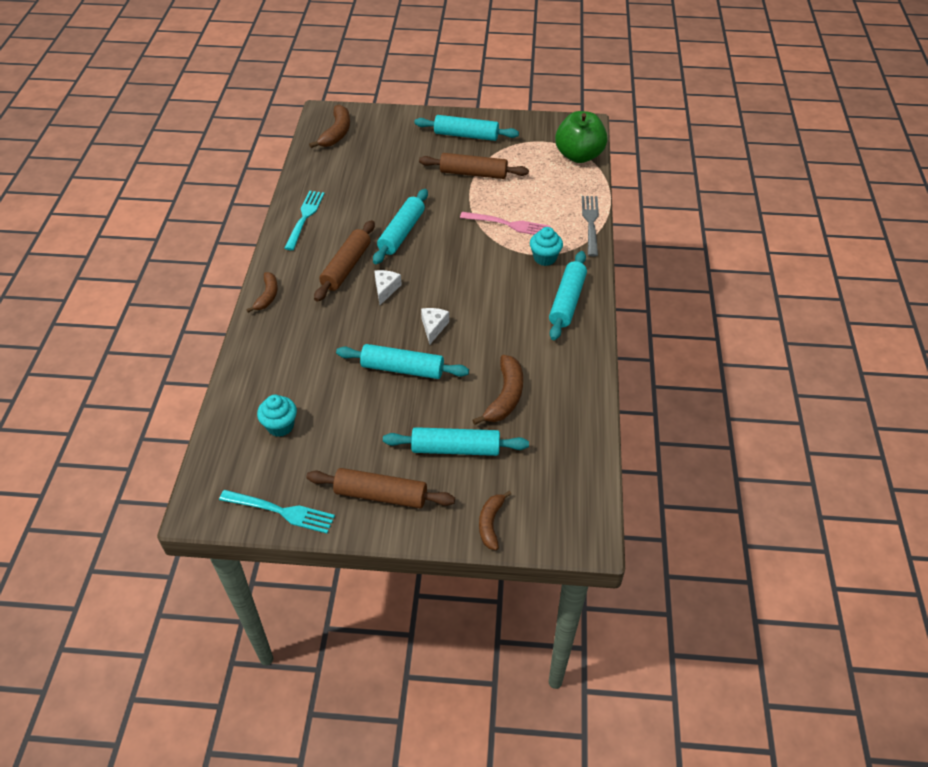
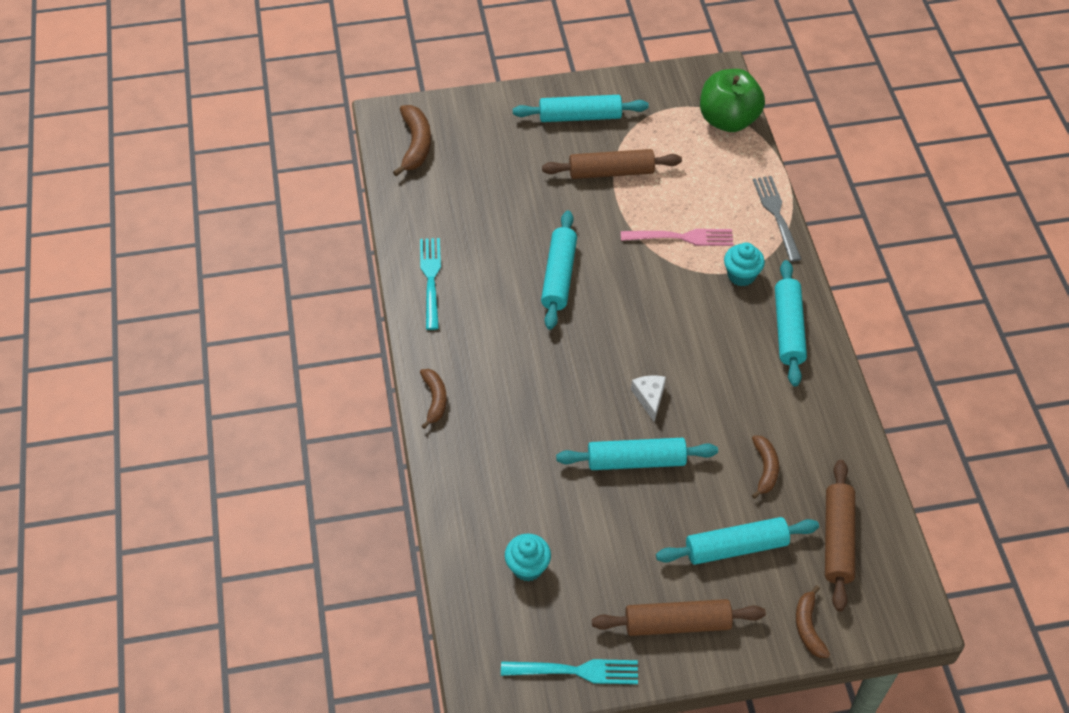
camera: 15 degrees left, 5 degrees up
(346, 267) = (513, 339): brown rolling pin -> brown rolling pin (837, 540)
(385, 289) = (572, 359): white cheese -> none
(505, 396) = (765, 469): brown banana -> brown banana, size x0.66

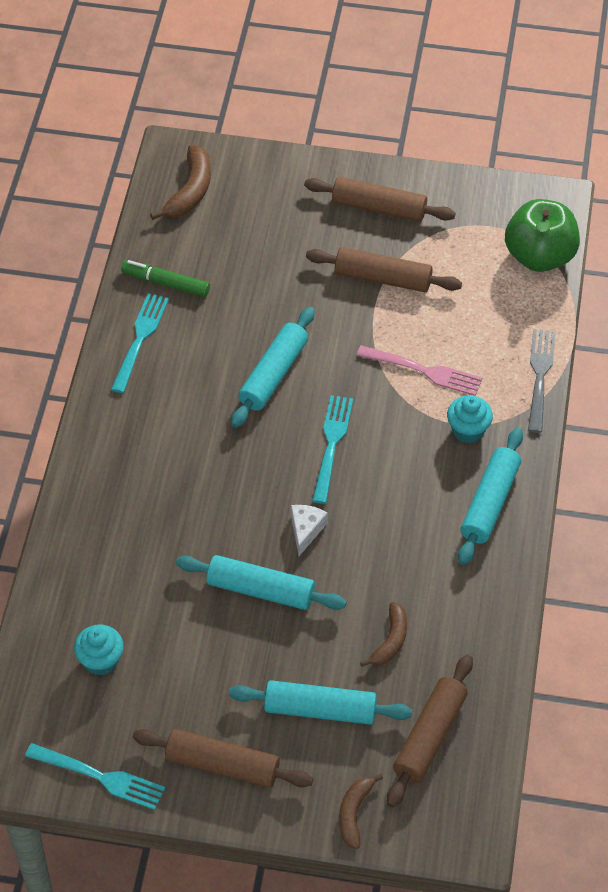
camera: 20 degrees right, 0 degrees up
(431, 226) = (166, 283): none -> green marker
(435, 399) = (87, 464): brown banana -> none
(580, 116) = (378, 208): turquoise rolling pin -> brown rolling pin
(636, 320) = (331, 445): none -> turquoise fork

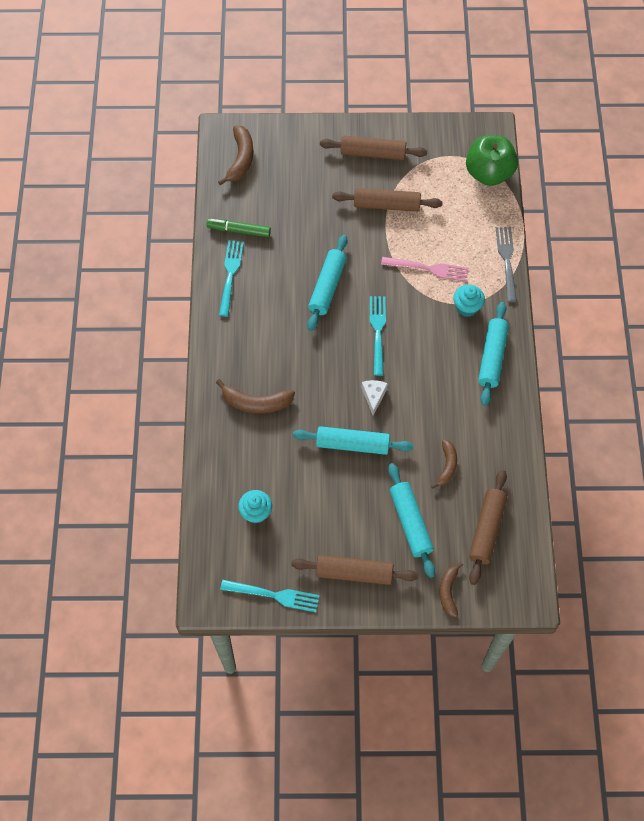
camera: 10 degrees left, 10 degrees up
(136, 513) = (256, 403): none -> brown banana
(320, 709) = (410, 523): turquoise rolling pin -> turquoise rolling pin turned 75 degrees clockwise

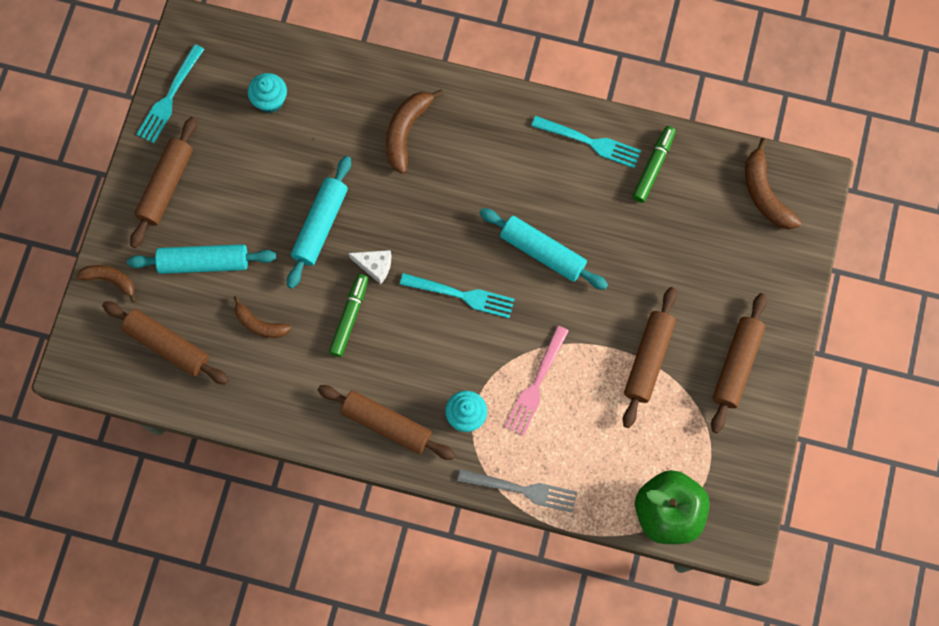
camera: 105 degrees right, 10 degrees up
(241, 159) = (764, 193): brown banana -> brown banana turned 45 degrees clockwise
(420, 403) = (349, 317): none -> green marker
(492, 357) = (386, 424): turquoise rolling pin -> brown rolling pin

